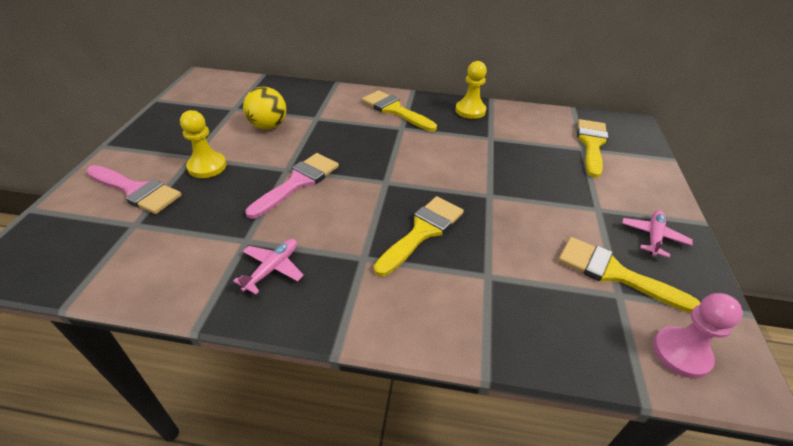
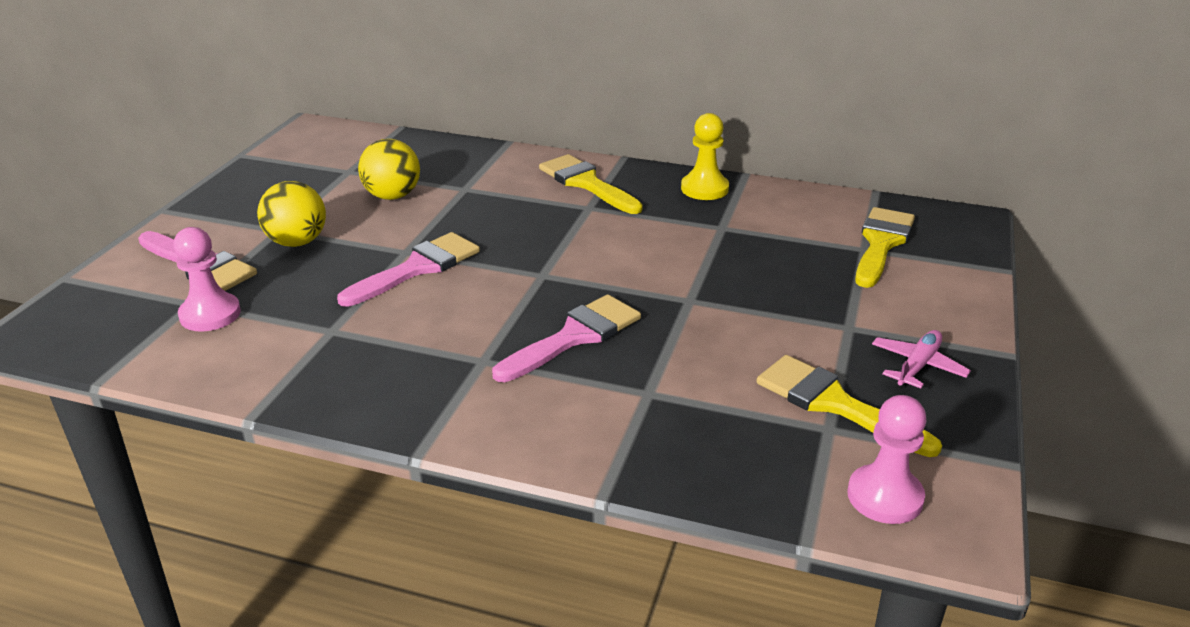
camera: 10 degrees right, 10 degrees down
(150, 234) = (210, 314): none -> pink pawn
(207, 166) = (297, 242): yellow pawn -> yellow ball
(272, 268) = (359, 363): pink plane -> none
(422, 232) = (574, 337): yellow brush -> pink brush

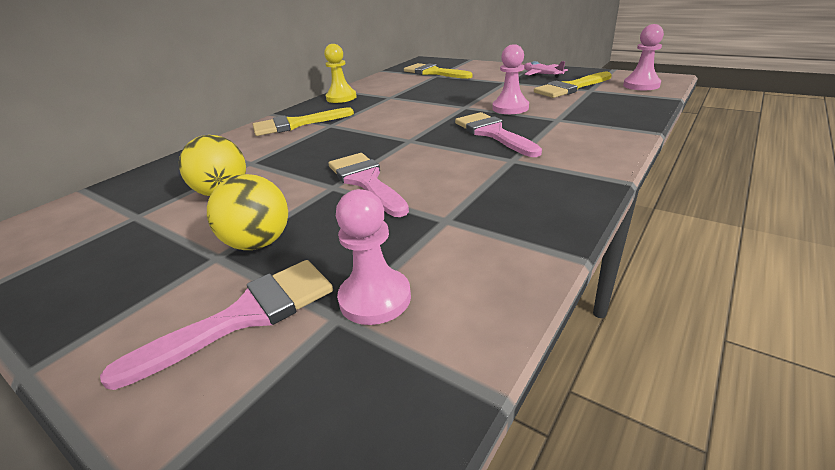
camera: 70 degrees left, 0 degrees up
(692, 343) = (510, 108): none -> pink pawn

